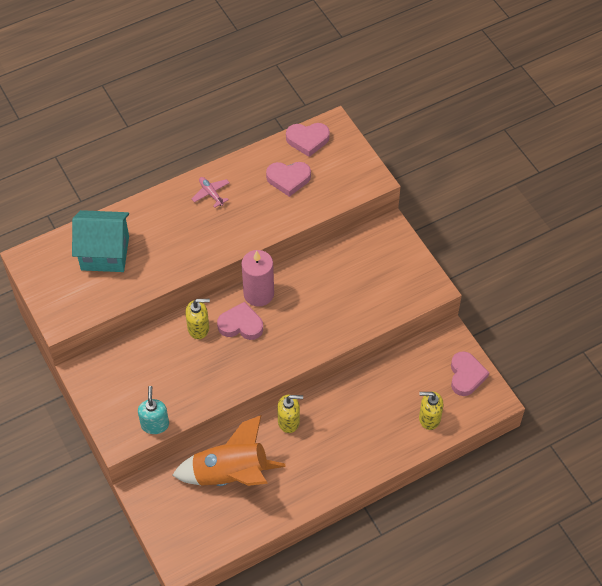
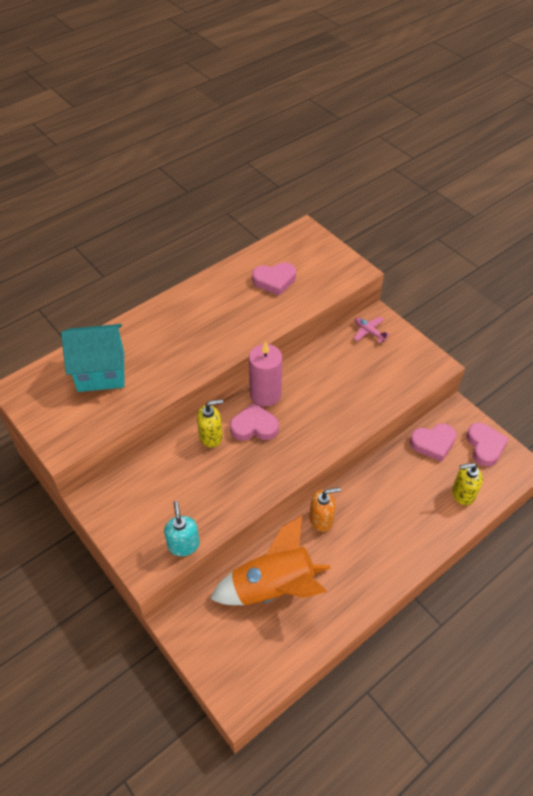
camera: 10 degrees left, 5 degrees down
(211, 194) = (201, 303): pink plane -> pink plane (369, 332)
(289, 421) = (321, 519): yellow soap dispenser -> orange soap dispenser
(307, 140) = (284, 246): pink heart -> pink heart (433, 443)

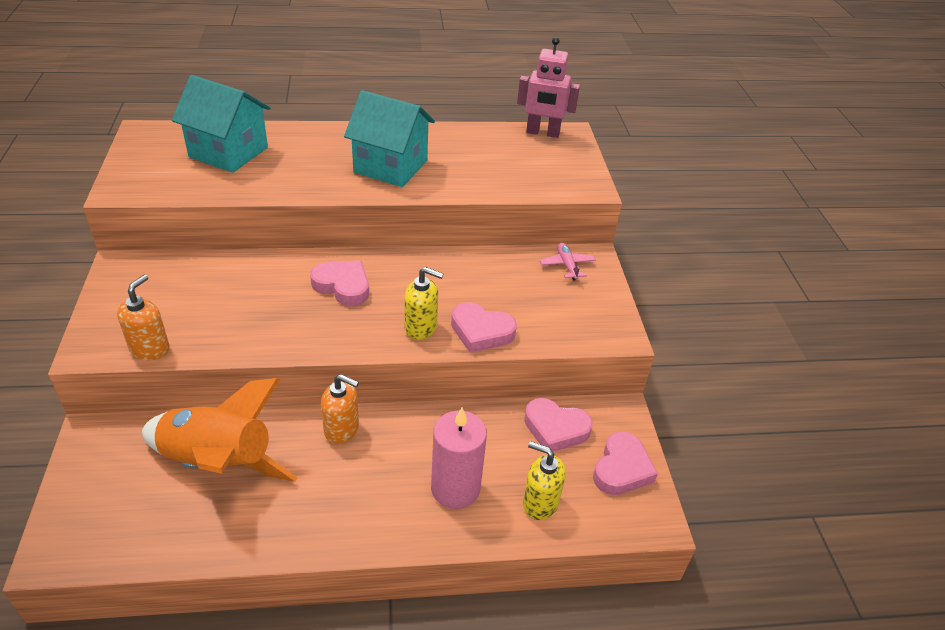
camera: 30 degrees right, 10 degrees down
(183, 545) = (150, 348): turquoise soap dispenser -> orange soap dispenser
(211, 436) = (290, 272): yellow soap dispenser -> yellow soap dispenser (421, 328)
(222, 322) = (390, 166): none -> turquoise house
(265, 394) = (387, 264): pink candle -> pink candle (455, 488)
(274, 280) = (487, 158): pink heart -> pink heart (481, 331)
(289, 240) = (542, 133): none -> pink robot

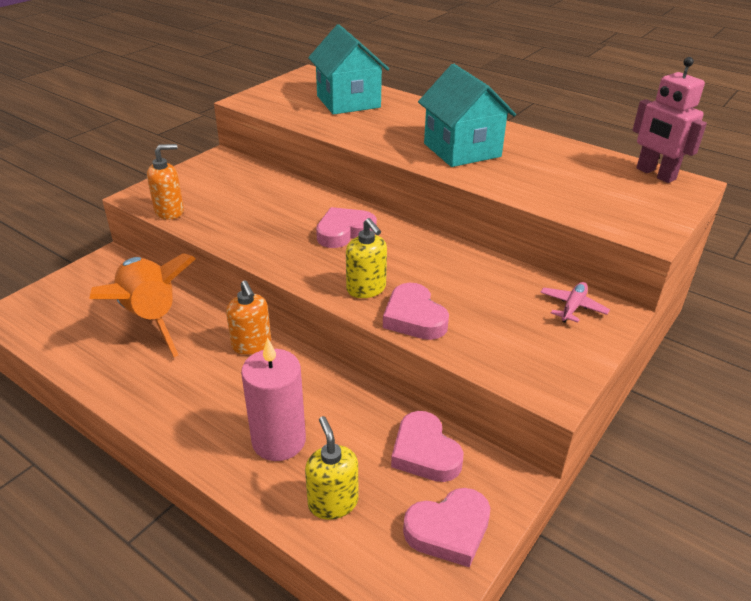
camera: 45 degrees right, 5 degrees down
(343, 286) = (344, 232): pink heart -> pink heart turned 105 degrees counterclockwise

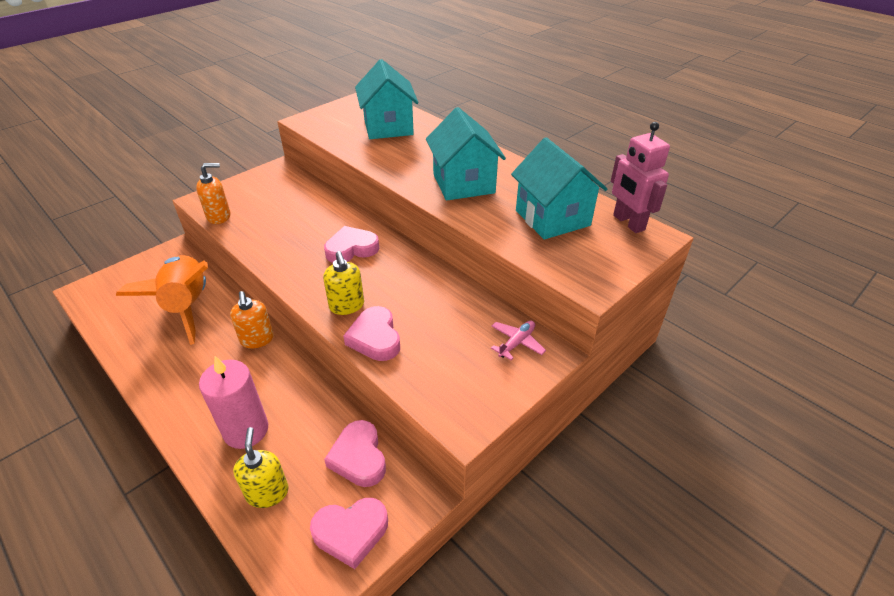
camera: 10 degrees right, 5 degrees up
(575, 175) = (552, 218): none -> turquoise house

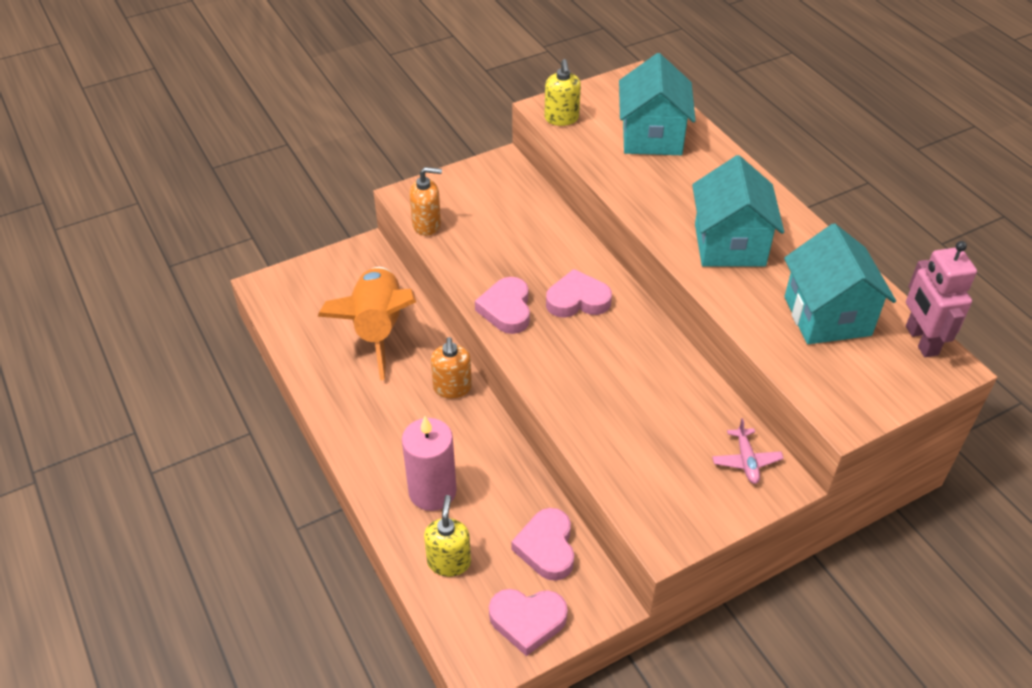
camera: 15 degrees right, 5 degrees up
(347, 306) = (561, 375): yellow soap dispenser -> yellow soap dispenser (561, 118)
(375, 338) = (587, 421): pink heart -> pink heart (506, 309)
(516, 343) = (746, 461): pink plane -> pink plane turned 120 degrees clockwise

